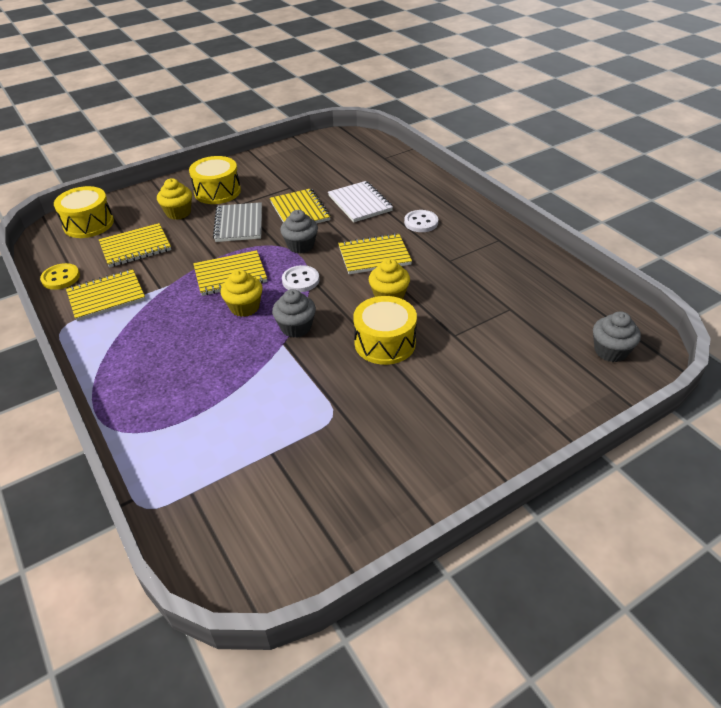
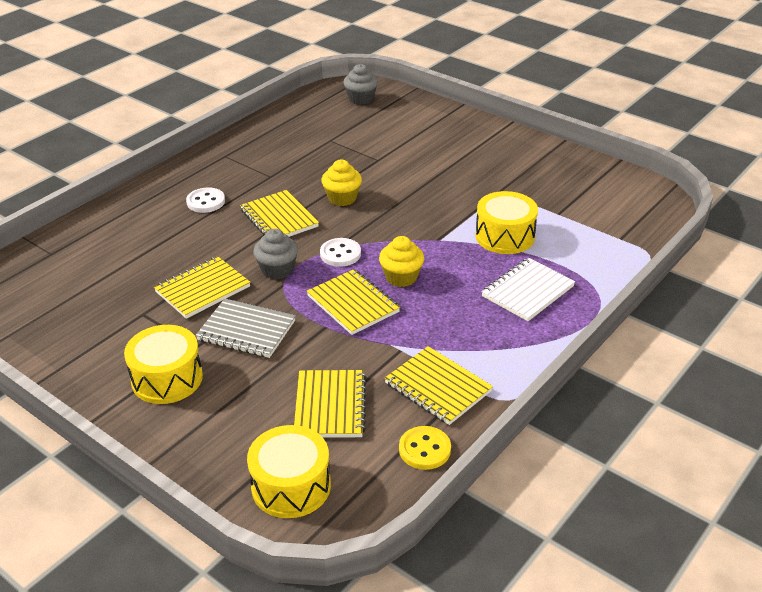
camera: 110 degrees left, 5 degrees down
(135, 247) = (330, 406): yellow notebook -> yellow notebook turned 45 degrees clockwise
(178, 213) = (234, 397): yellow cupcake -> none
(239, 224) = (246, 330): grey notebook -> grey notebook turned 45 degrees clockwise
(296, 327) = (413, 238): grey cupcake -> none
(360, 203) = (174, 249): white notebook -> white notebook (527, 291)
(385, 343) = (406, 189): yellow drum -> yellow drum (505, 236)

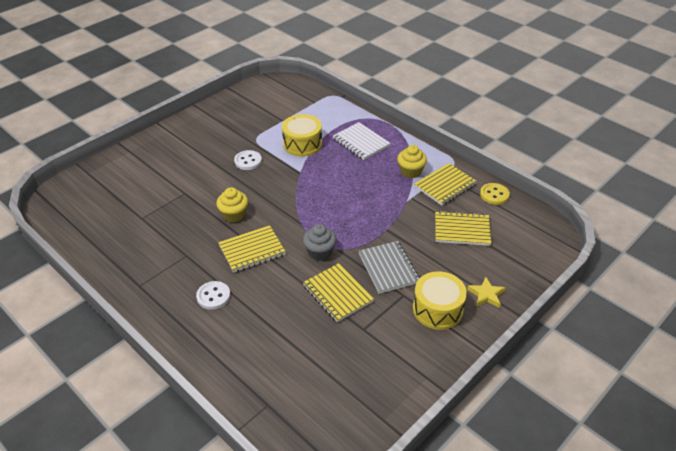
camera: 85 degrees left, 5 degrees up
(190, 430) = (486, 295): none -> yellow star
(246, 330) = (388, 268): grey notebook -> grey notebook turned 45 degrees counterclockwise
(291, 486) = (527, 248): yellow drum -> none
(340, 254) = (306, 219): white button -> white button (248, 161)
(353, 304) = (364, 215): yellow notebook -> none
(361, 99) = (78, 196): grey cupcake -> none
(401, 277) = (339, 192): yellow cupcake -> yellow cupcake (410, 171)

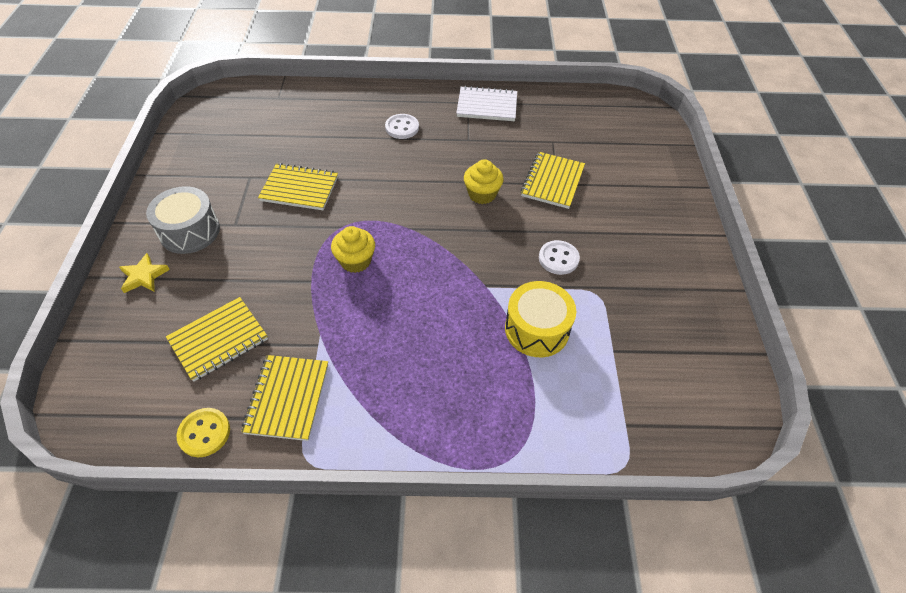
camera: 135 degrees right, 10 degrees up
(252, 250) = (420, 176): yellow notebook -> yellow notebook (552, 182)
(320, 252) = (356, 213): grey cupcake -> none
(361, 142) = (470, 392): white notebook -> white notebook (487, 106)
(388, 268) = (271, 240): grey notebook -> none
(410, 171) = (354, 389): yellow cupcake -> yellow cupcake (355, 261)
(437, 309) = (190, 231): yellow drum -> grey drum

